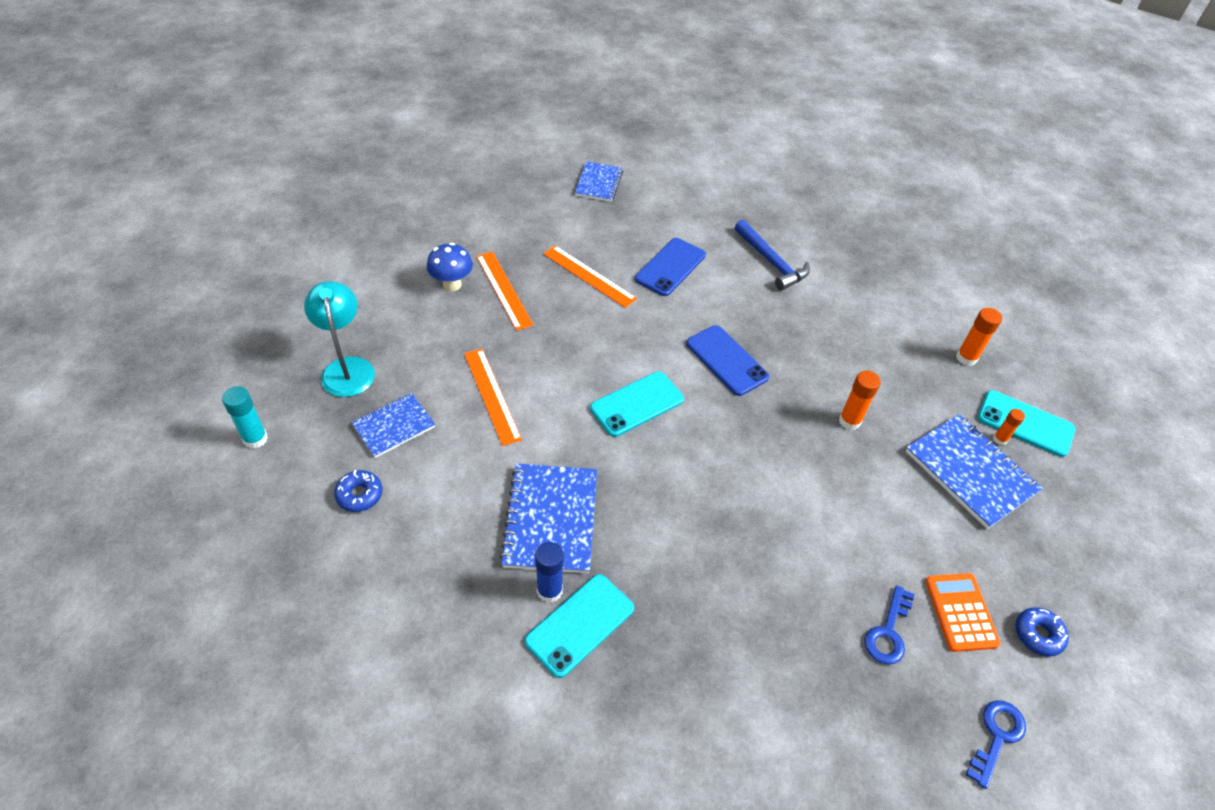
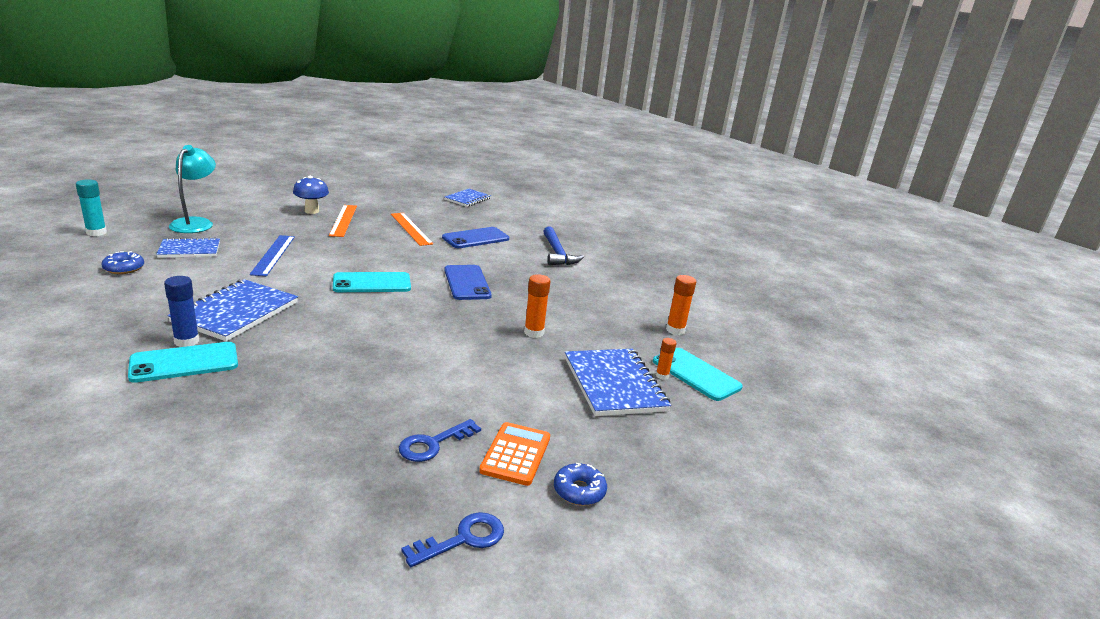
camera: 20 degrees right, 25 degrees down
(491, 395) = (273, 255): orange ruler -> blue ruler

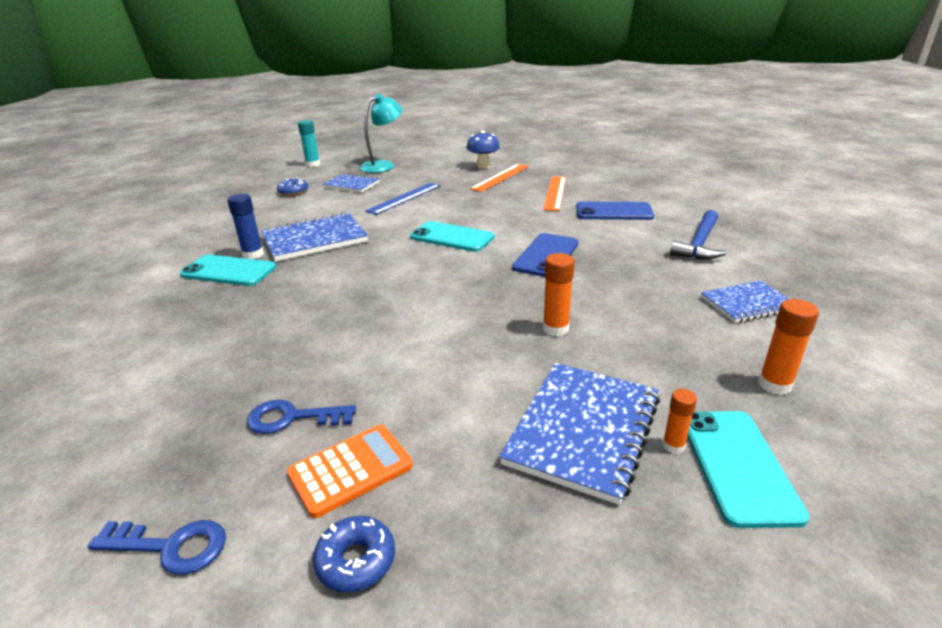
camera: 45 degrees right, 5 degrees up
(467, 199) = (653, 172): blue notebook -> blue notebook (747, 304)

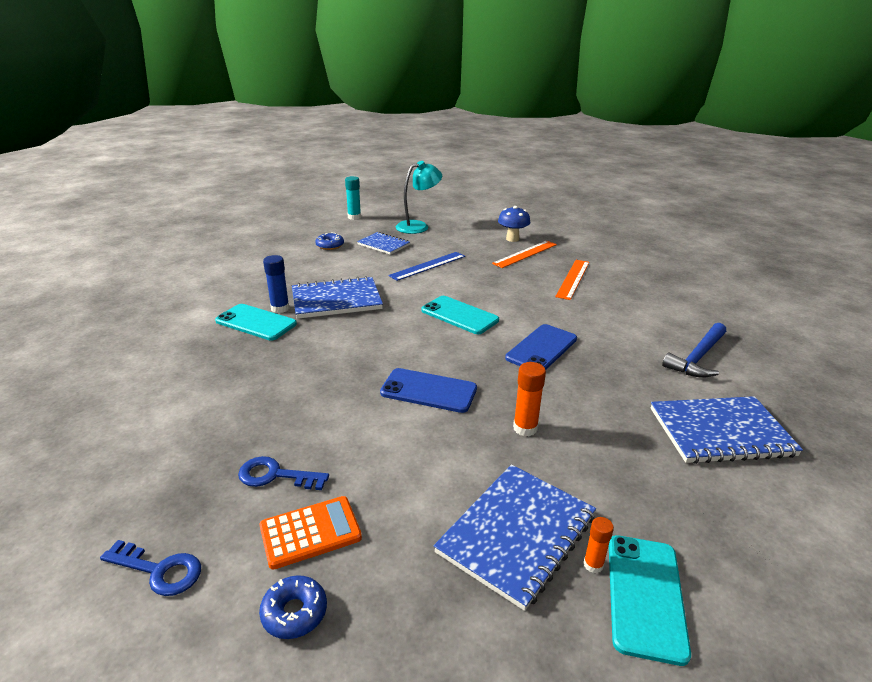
camera: 10 degrees right, 0 degrees up
(614, 212) = (624, 309): blue phone -> blue phone (428, 391)
(747, 304) = (720, 432): blue notebook -> blue notebook, size x1.60
(774, 385) = (713, 523): orange glue stick -> none

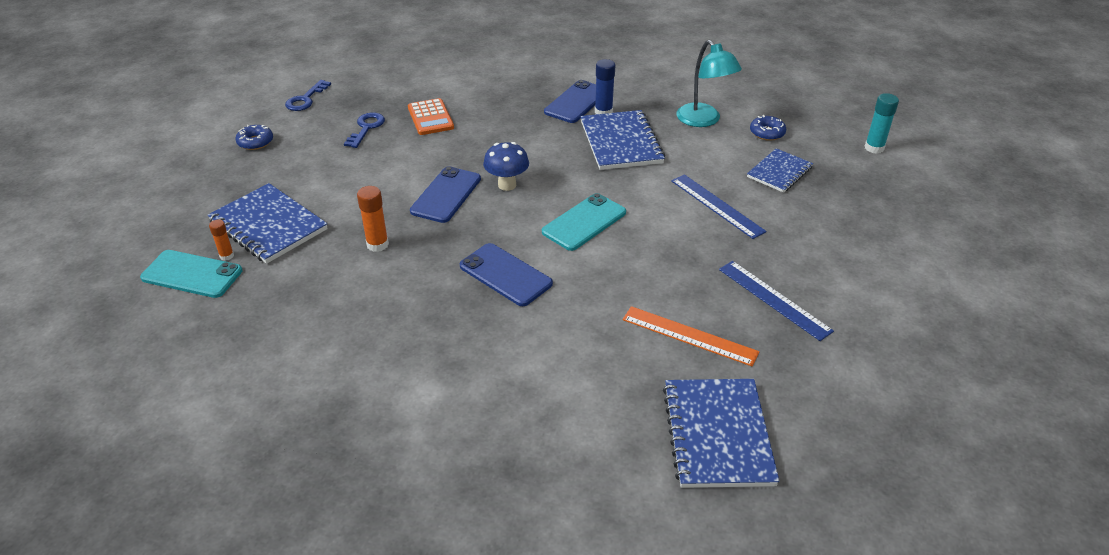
camera: 95 degrees right, 10 degrees up
(256, 322) = (576, 102): turquoise phone -> blue phone
(310, 532) = (310, 144): orange calculator -> orange calculator (430, 118)
(418, 226) = (857, 202): turquoise lamp -> turquoise lamp (703, 120)
(512, 239) = (832, 293): blue mushroom -> blue mushroom (507, 185)
(525, 254) = (774, 299): orange ruler -> blue ruler
(697, 358) = (464, 406): blue hammer -> none
(720, 432) = (328, 375): blue notebook -> blue notebook (717, 434)

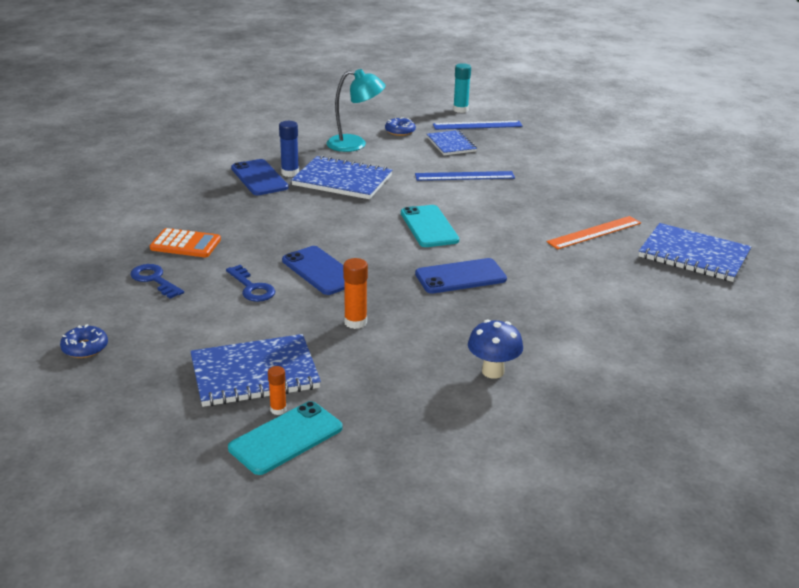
camera: 60 degrees left, 10 degrees down
(305, 99) = (44, 299): blue key -> blue key (252, 288)
(507, 185) = (340, 241): blue mushroom -> blue mushroom (493, 371)
(774, 299) = (583, 194): blue ruler -> blue ruler (477, 125)

